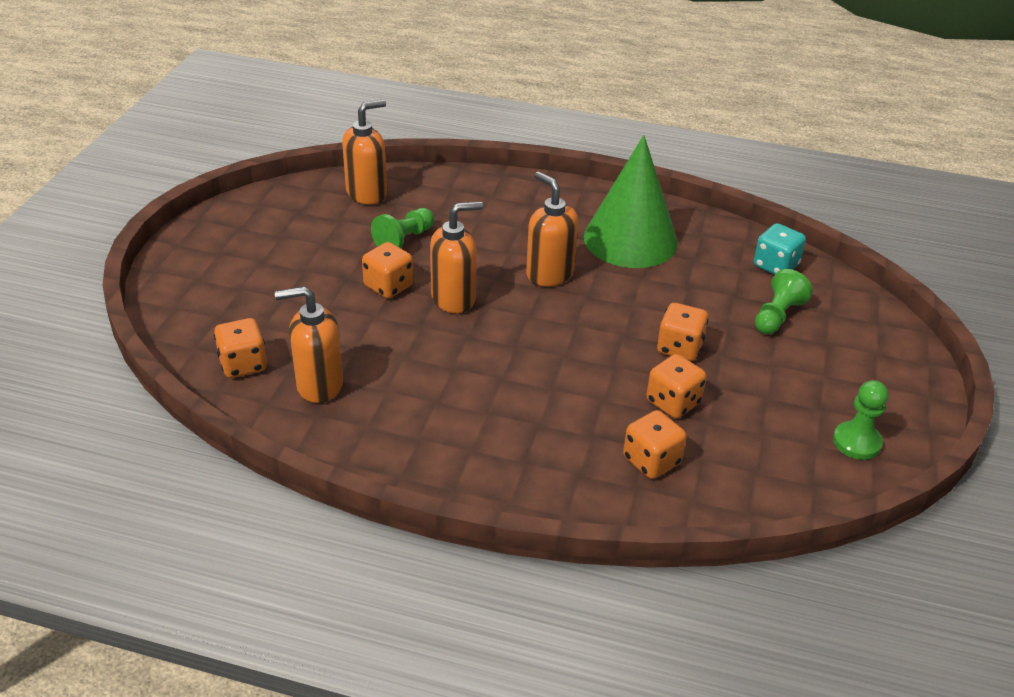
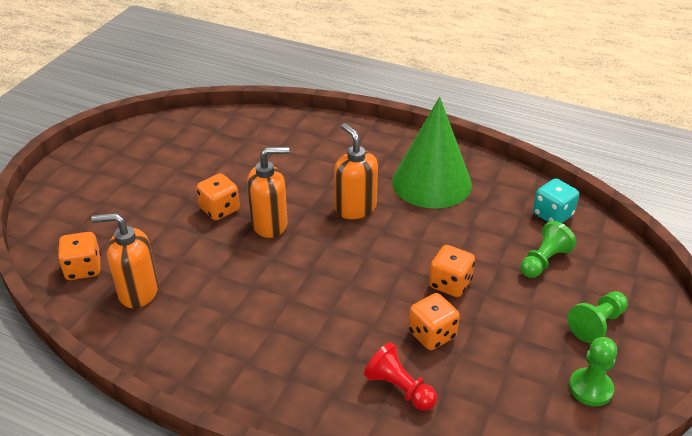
camera: 10 degrees right, 0 degrees up
(367, 193) = (225, 129): orange soap dispenser -> none
(404, 240) = (244, 170): green pawn -> green pawn (597, 324)
(651, 461) = (399, 388): orange dice -> red pawn

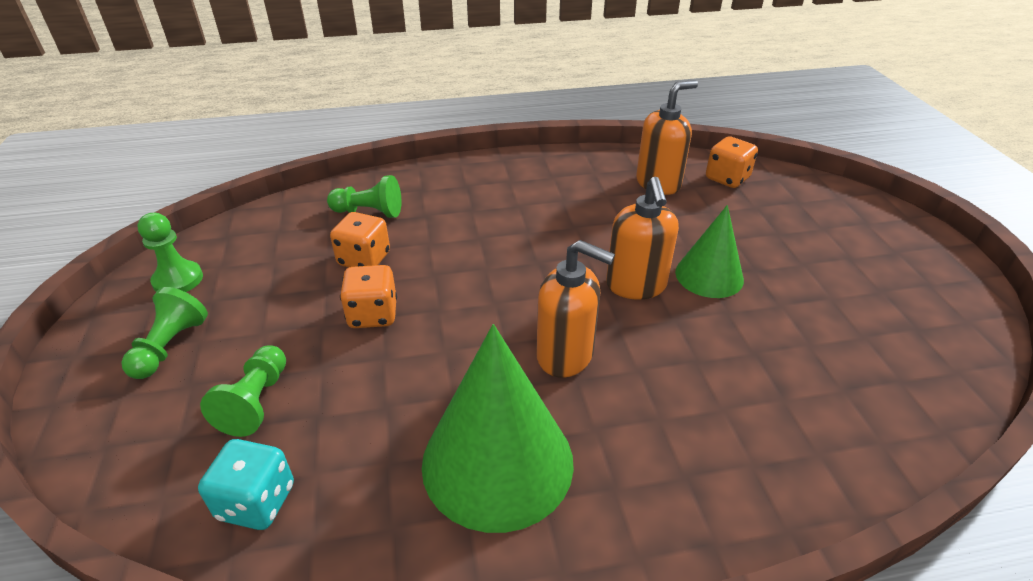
camera: 145 degrees right, 0 degrees up
(220, 209) = (709, 275): orange dice -> green cone
(270, 224) = (636, 286): orange soap dispenser -> orange soap dispenser turned 45 degrees counterclockwise
(399, 388) = (369, 212): red pawn -> green pawn

